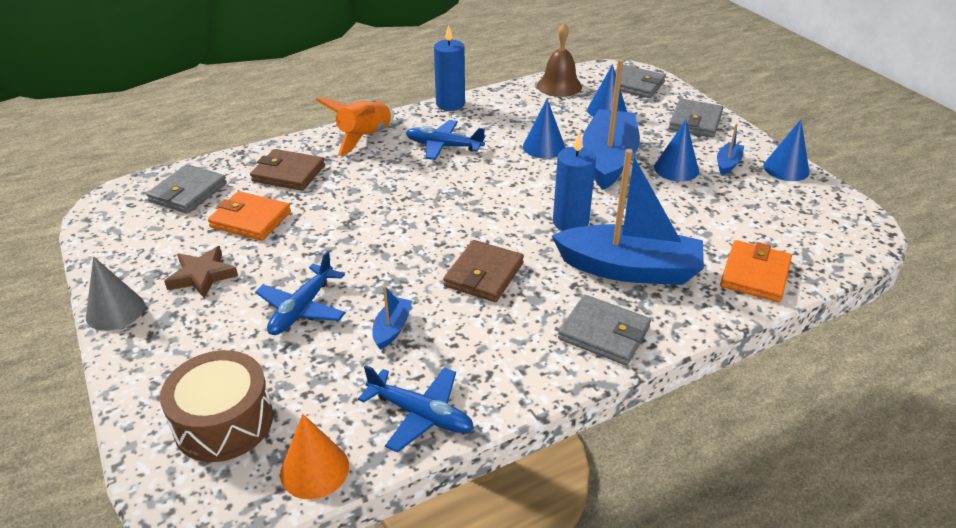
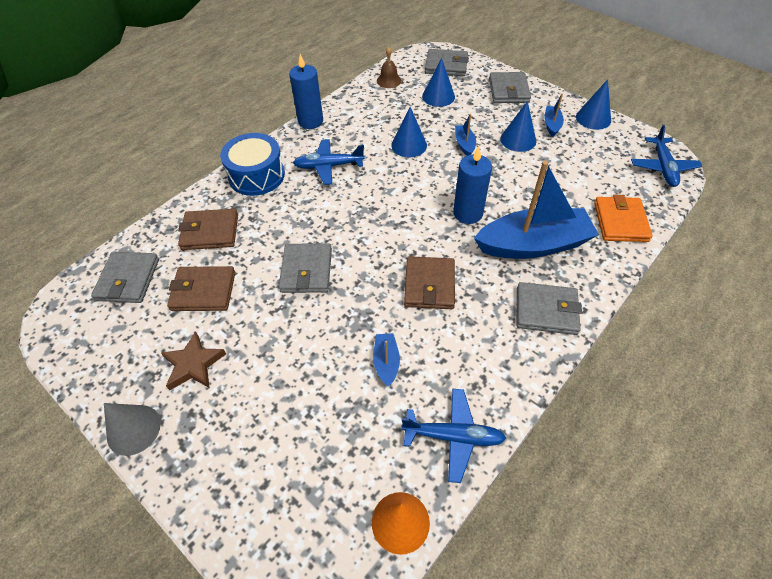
camera: 20 degrees left, 15 degrees up
(224, 422) = (299, 506): brown drum -> none
(250, 219) = (203, 291): orange wallet -> brown wallet
(302, 309) = (301, 368): blue plane -> blue plane (663, 167)
(362, 228) = (306, 270): none -> grey wallet
(364, 138) = (256, 175): orange rocket -> blue drum
(559, 86) = (389, 80): brown bell -> brown bell, size x0.65
(608, 159) = (464, 144): blue boat -> blue boat, size x0.42

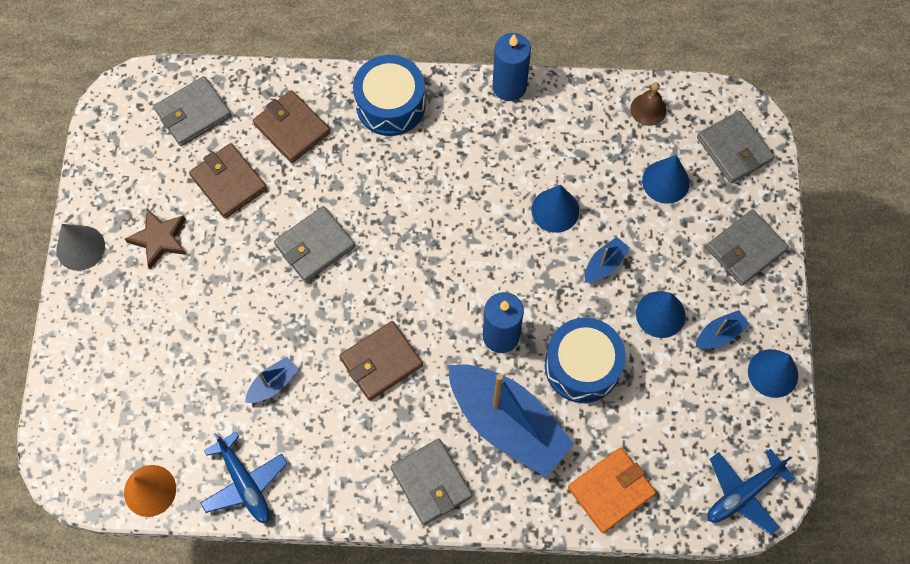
camera: 50 degrees right, 15 degrees up
(328, 166) = (458, 158): blue plane -> none
(522, 188) = (582, 366): none -> blue drum

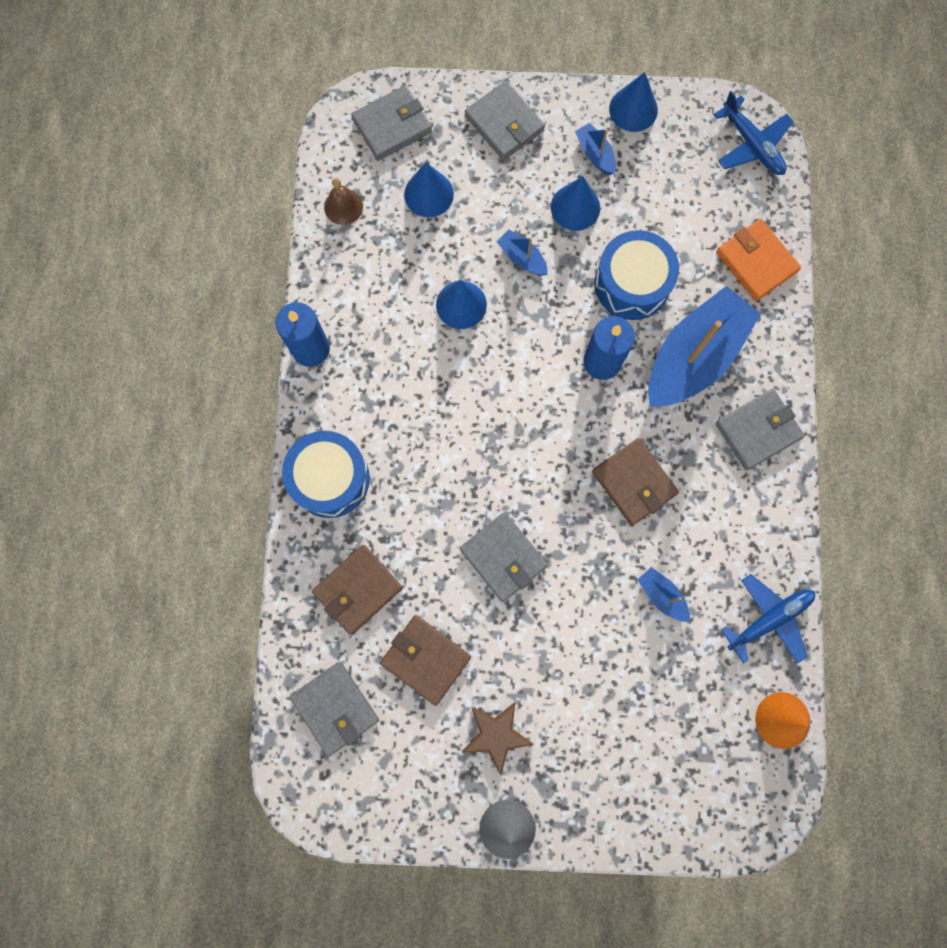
camera: 90 degrees left, 10 degrees up
(228, 182) = (425, 659): brown wallet -> brown wallet turned 75 degrees clockwise

